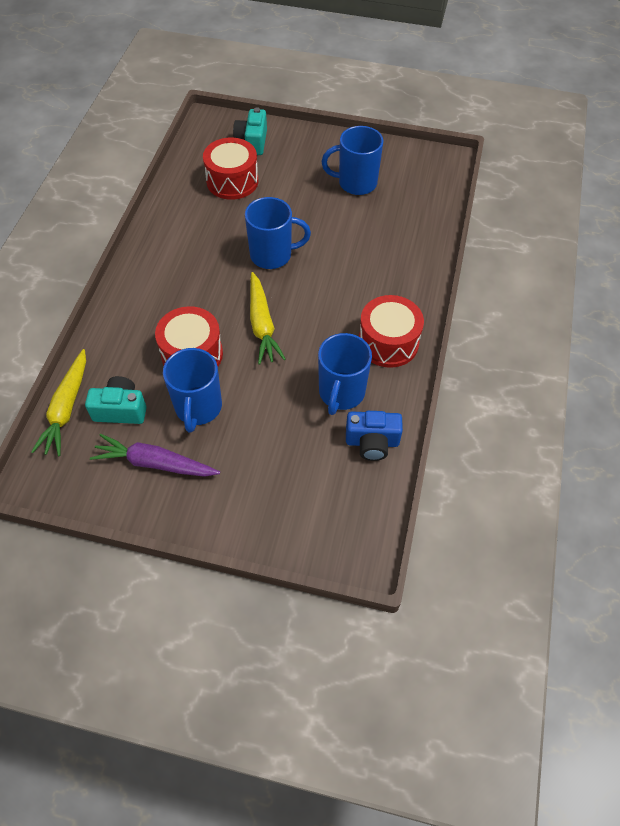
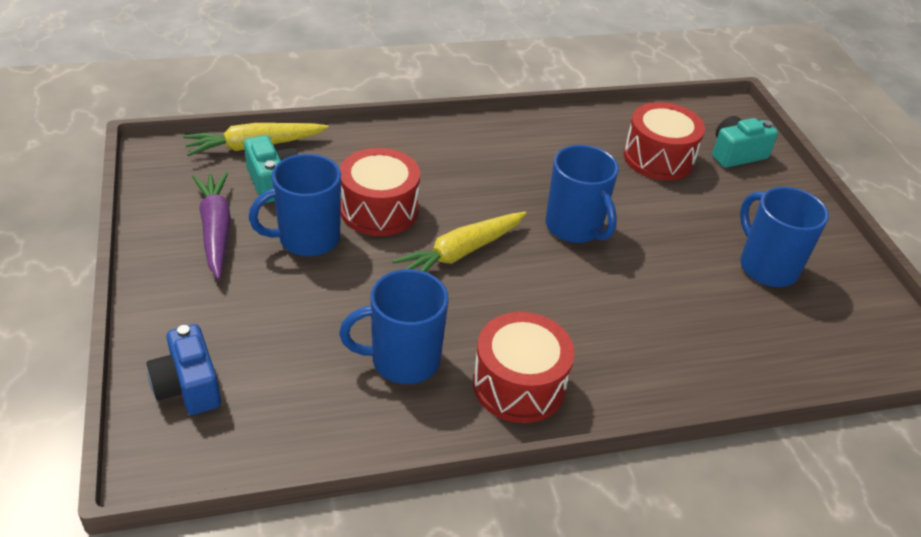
camera: 60 degrees right, 15 degrees down
(372, 442) = (341, 418): blue camera -> blue camera (188, 386)

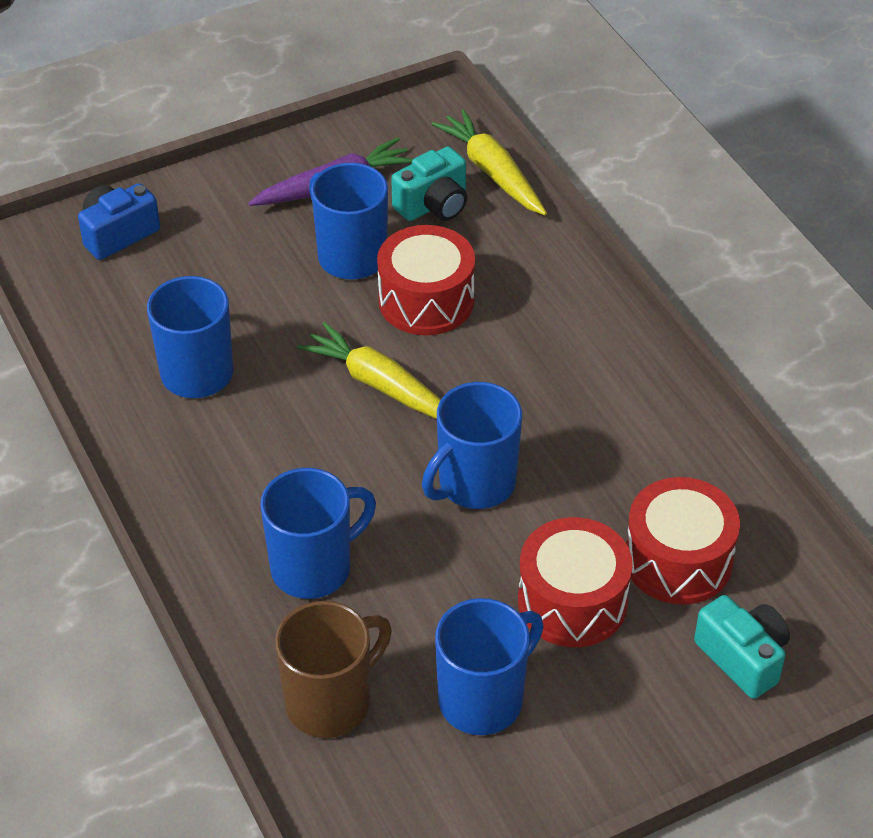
camera: 80 degrees right, 5 degrees up
(519, 385) = (189, 469): red drum -> red drum (572, 602)
(640, 328) = (313, 568): none -> blue mug
(769, 344) = (330, 702): none -> brown mug

